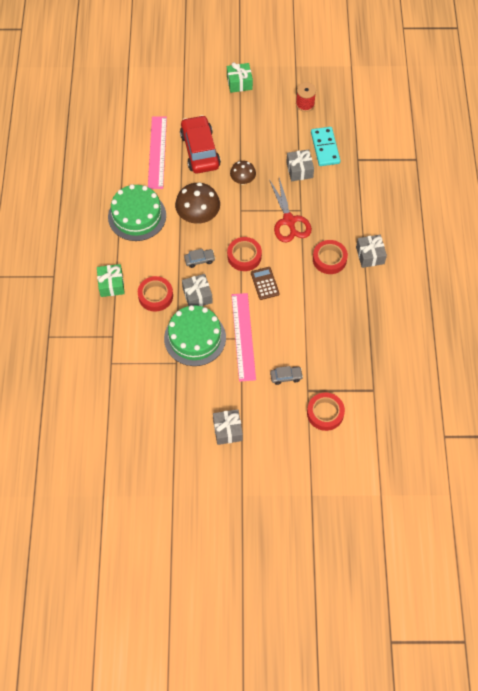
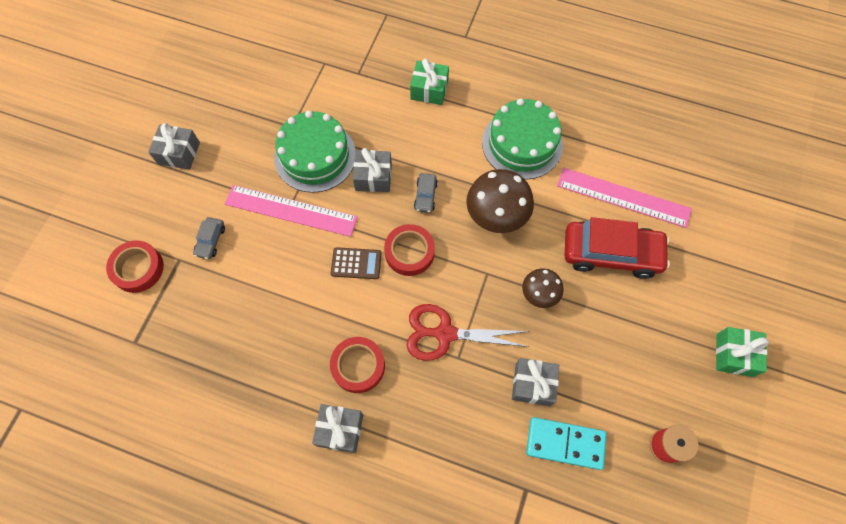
camera: 110 degrees right, 5 degrees up
(155, 296) = (393, 131): red tape -> none

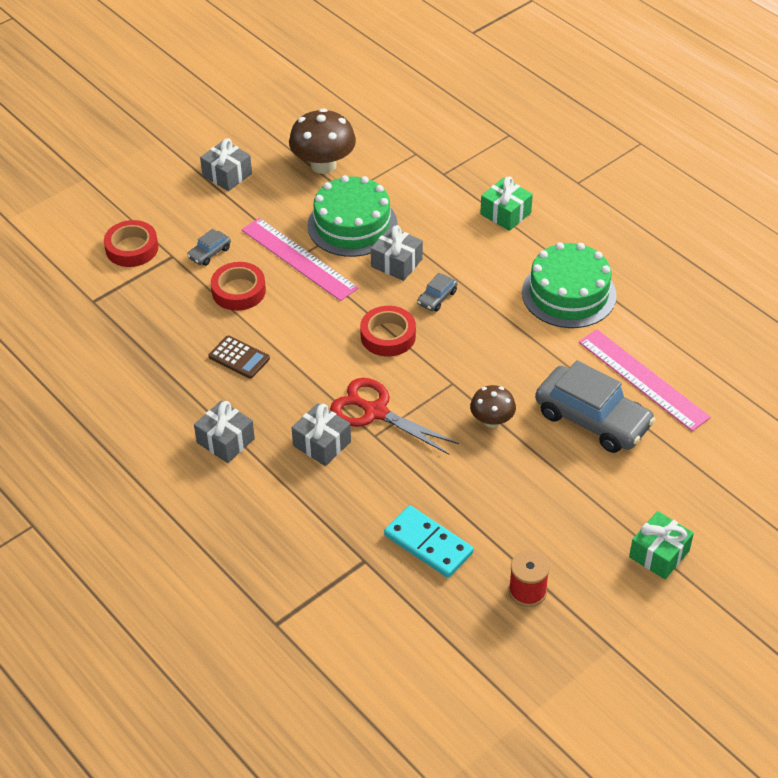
camera: 30 degrees right, 20 degrees down
(356, 263) = (330, 324): brown calculator -> brown calculator (239, 358)
(358, 366) = (276, 401): red tape -> red tape (238, 291)
(496, 216) = (496, 341): brown mushroom -> brown mushroom (323, 165)
(533, 384) = (431, 486): grey gift -> grey gift (322, 443)
(611, 253) = (592, 419): red car -> grey car

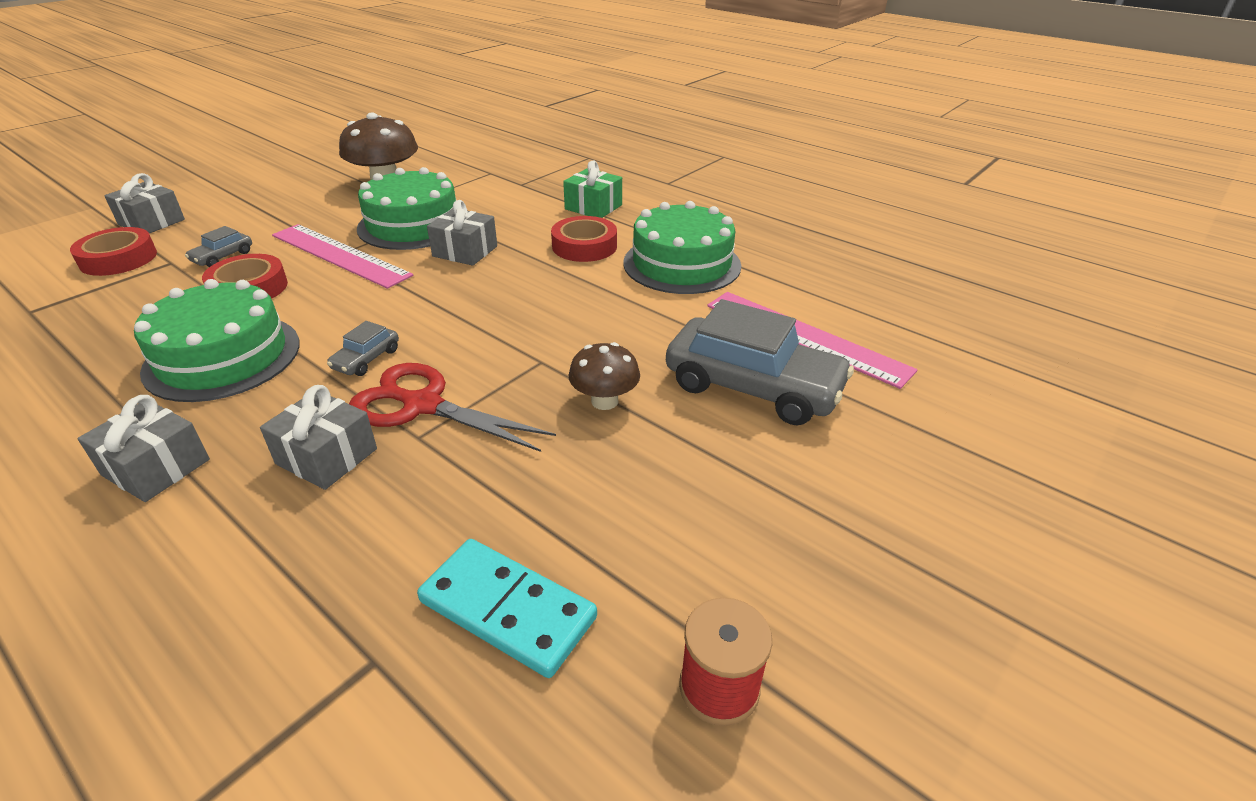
camera: 10 degrees left, 10 degrees down
(227, 175) = (271, 196): grey gift -> grey gift (152, 222)
(239, 358) = (223, 356): brown calculator -> green cake
(388, 336) = (449, 318): red tape -> red tape (584, 246)
(437, 298) = (516, 278): grey car -> grey car (366, 359)
(659, 554) = (940, 577): green gift -> none

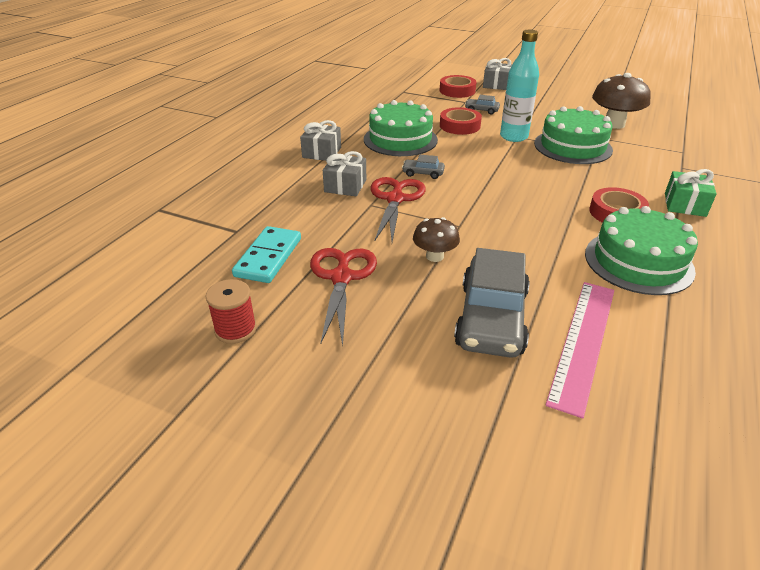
camera: 75 degrees right, 0 degrees up
(339, 255) = (513, 137): pink ruler -> turquoise bottle
(465, 251) = (559, 171): grey gift -> none
(616, 511) = (342, 277): none -> red scissors

